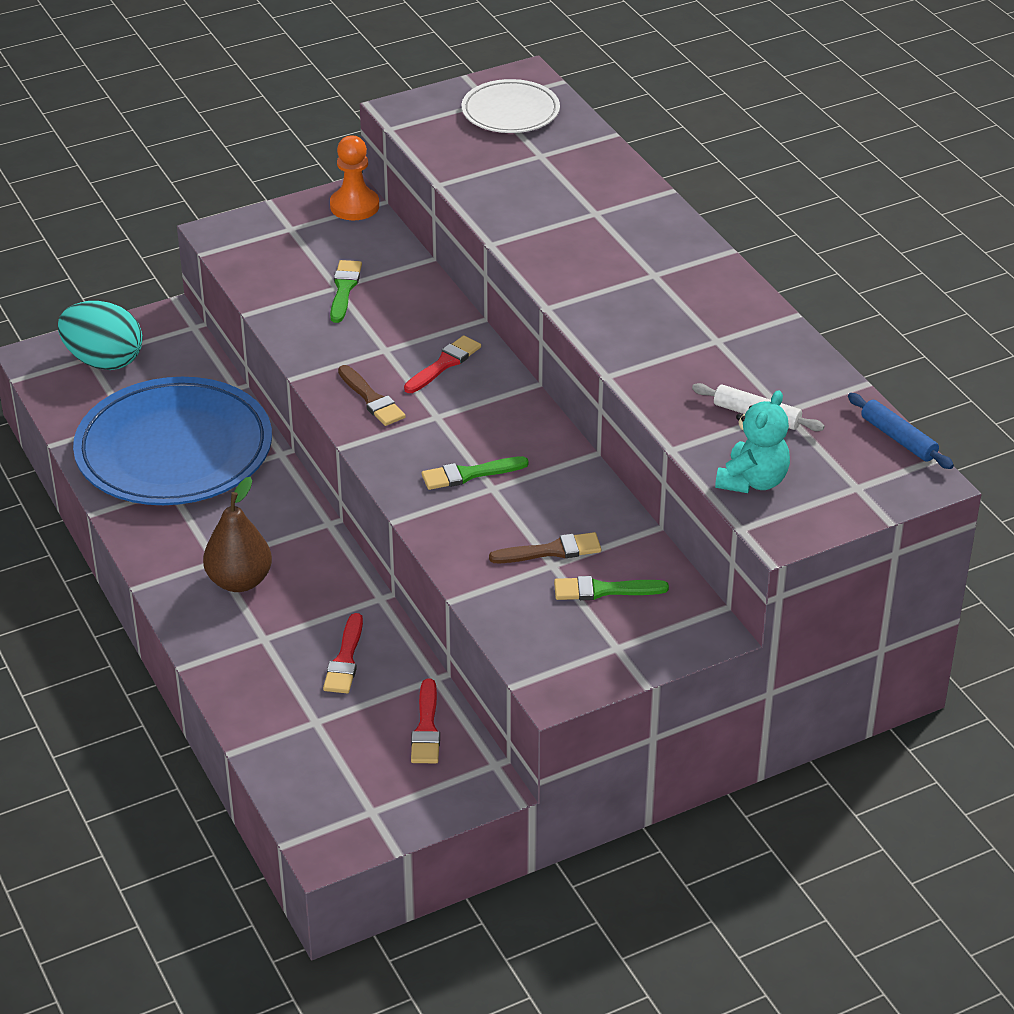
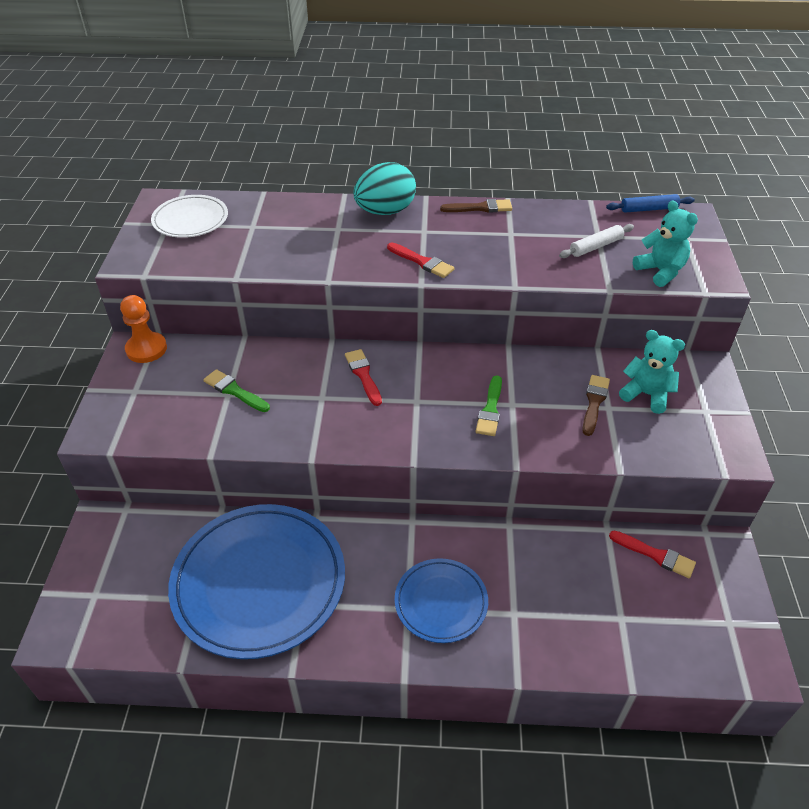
camera: 60 degrees left, 5 degrees up
(104, 361) = (109, 586): turquoise egg -> turquoise egg (385, 211)
(239, 581) = (441, 602): brown pear -> blue plate
(345, 659) = (563, 572): red brush -> red brush (422, 262)
(372, 399) = (372, 426): brown brush -> brown brush (480, 208)
(603, 590) = (646, 394): green brush -> turquoise teddy bear

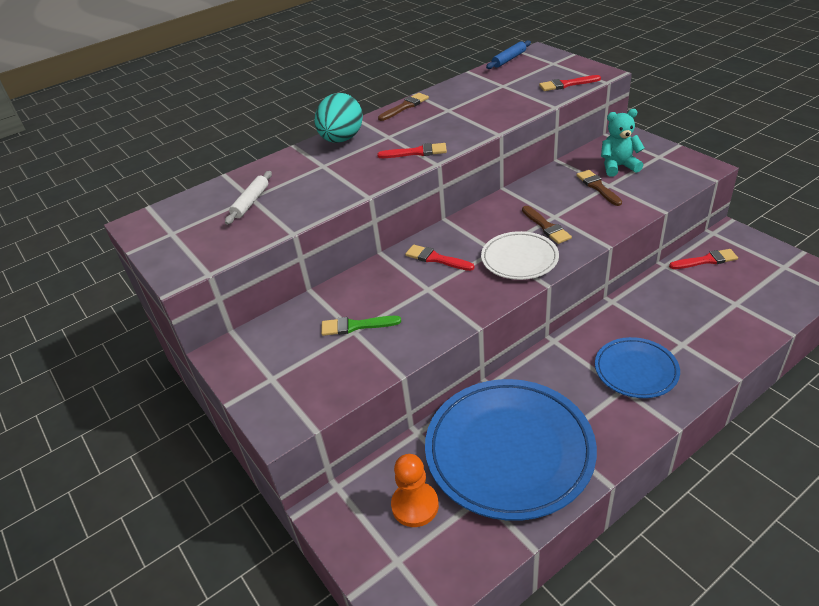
camera: 35 degrees left, 5 degrees down
(146, 349) = (237, 346): orange pawn -> orange pawn (415, 505)
(190, 220) = (189, 220): white plate -> white plate (519, 259)
(490, 409) = (546, 227): green brush -> brown brush
(595, 246) = (510, 91): white rolling pin -> white rolling pin (251, 202)
(660, 271) = (566, 84): turquoise teddy bear -> red brush

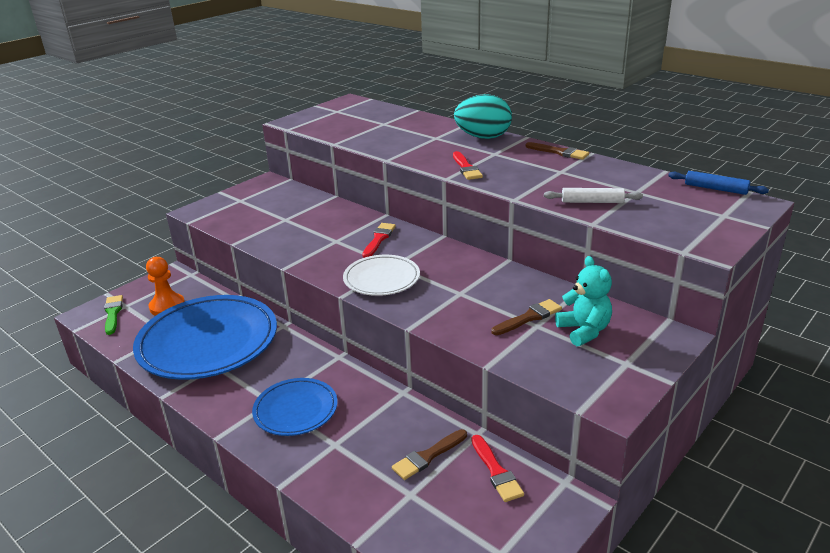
camera: 75 degrees right, 10 degrees down
(251, 202) = (377, 124): white rolling pin -> white rolling pin (592, 202)
(356, 326) = (291, 219): green brush -> green brush (113, 313)
(546, 227) = (439, 289): brown brush -> brown brush (428, 456)
(566, 84) = (660, 227): red brush -> none

